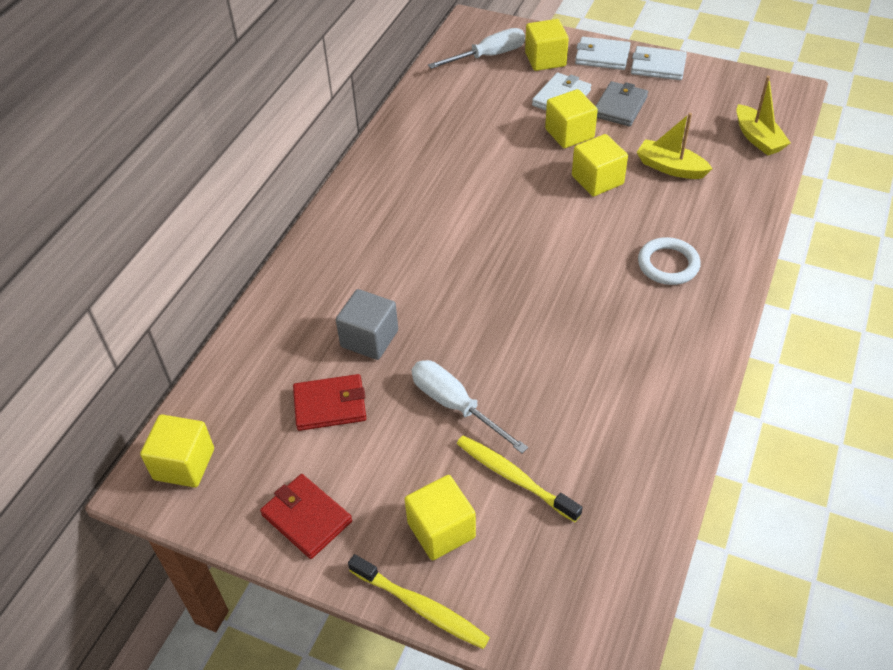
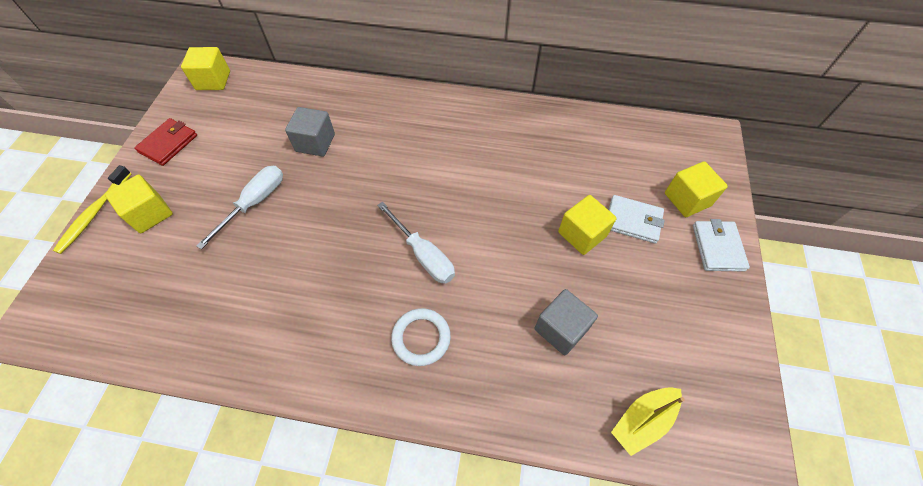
camera: 75 degrees right, 10 degrees up
(330, 405) = (256, 135): red wallet -> none
(488, 56) = (669, 155): white screwdriver -> white screwdriver (423, 254)
(514, 477) = (188, 249): yellow toothbrush -> none
(597, 180) = (523, 265): yellow cube -> none
(620, 107) = (640, 273): grey wallet -> none
(658, 66) = (727, 303): white wallet -> none
(670, 167) = (561, 329): yellow boat -> grey cube

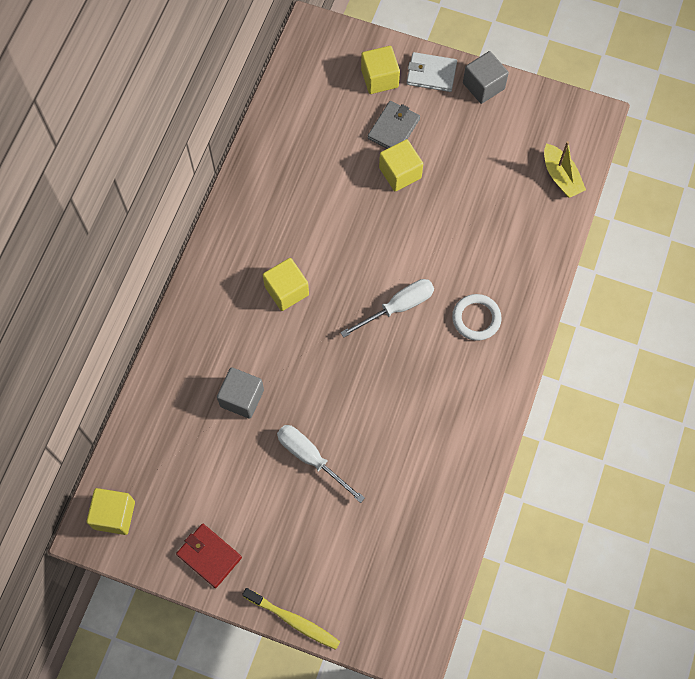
camera: 80 degrees left, 10 degrees up
(150, 214) = (305, 562): yellow cube -> yellow cube (286, 290)
(561, 329) = (484, 212): grey cube -> grey cube (483, 86)
(633, 221) = (393, 128): white wallet -> grey wallet

